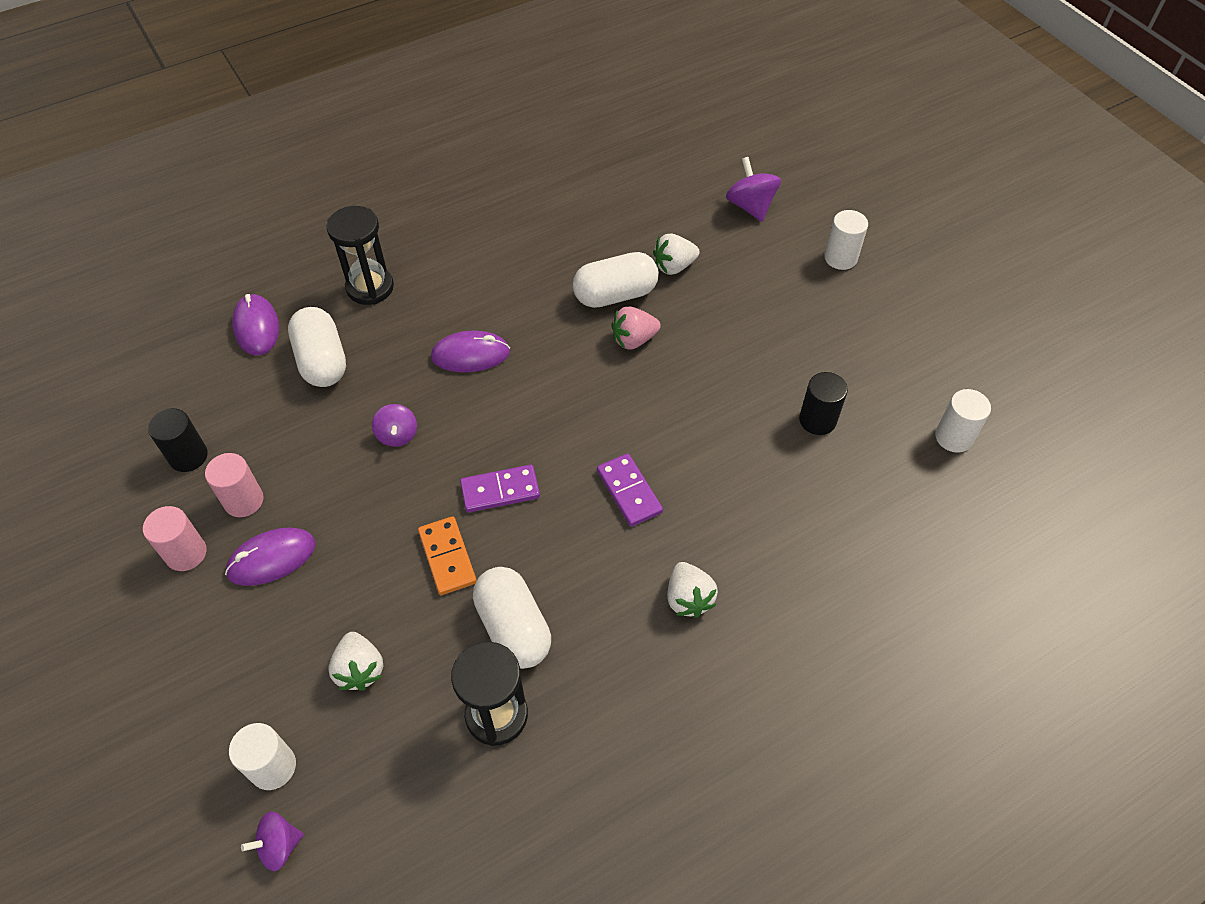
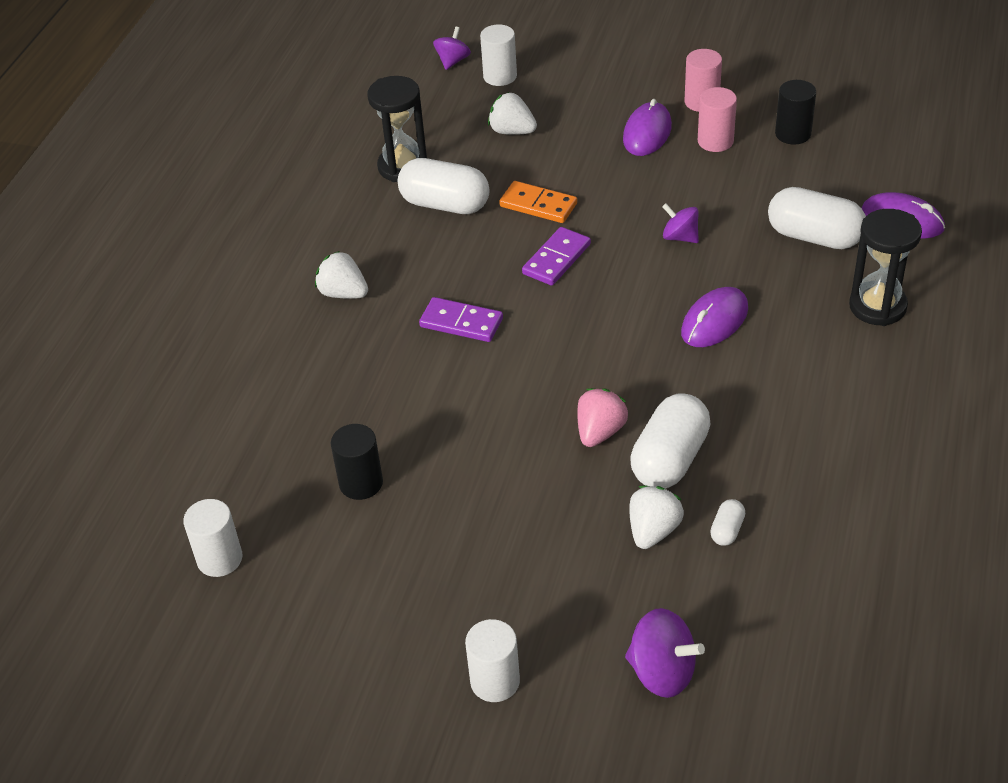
camera: 140 degrees right, 10 degrees down
(635, 239) = (727, 530): none -> white capsule

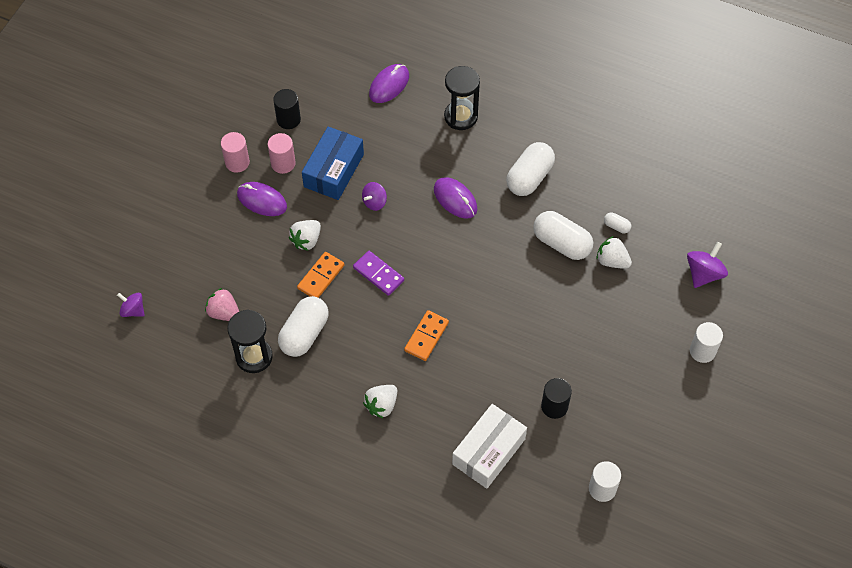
camera: 85 degrees left, 15 degrees up
(278, 415) = (488, 451): none -> white box
(461, 322) = (426, 336): purple domino -> orange domino
(500, 76) = (164, 281): white cylinder -> none
(512, 131) = (234, 282): white strawberry -> white strawberry (306, 240)
(600, 432) = (535, 274): pink strawberry -> pink strawberry (224, 312)
(721, 189) = (333, 170): none -> blue box
(814, 237) = (392, 132): white capsule -> white capsule (529, 177)

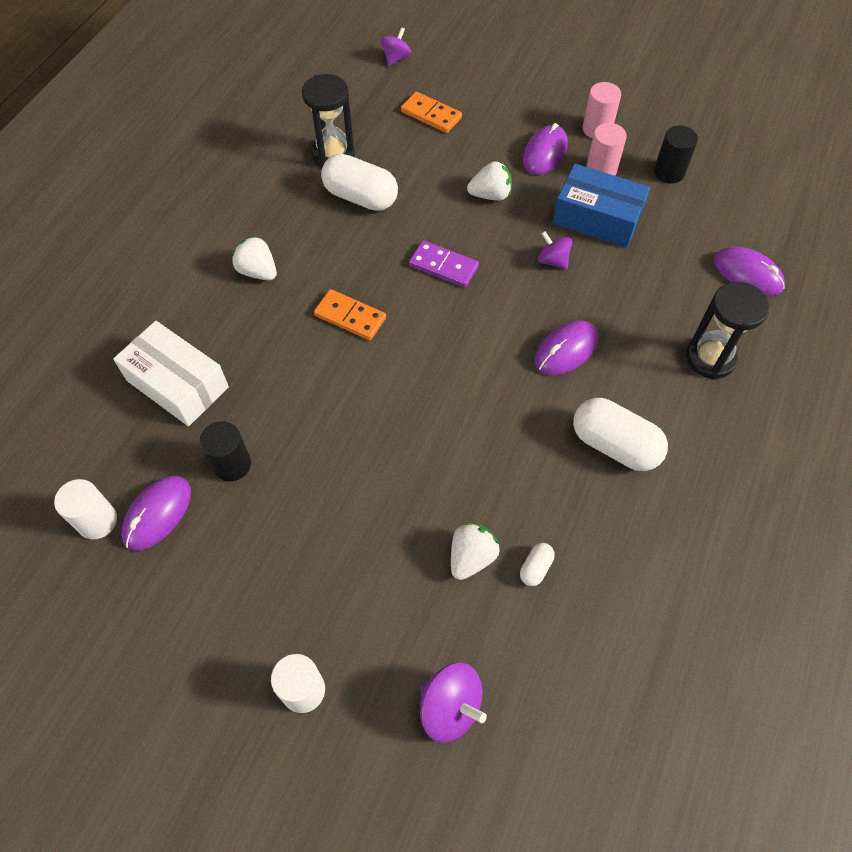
camera: 90 degrees right, 0 degrees up
(224, 312) = (391, 127): pink strawberry -> none
(306, 240) = (490, 195): white strawberry -> white strawberry turned 135 degrees clockwise
(321, 277) = (439, 210): orange domino -> orange domino (431, 115)
(378, 274) = (443, 266): purple domino -> purple domino turned 75 degrees clockwise
(561, 243) = (500, 485): white capsule -> none
(594, 450) = (157, 514): none -> purple mouse

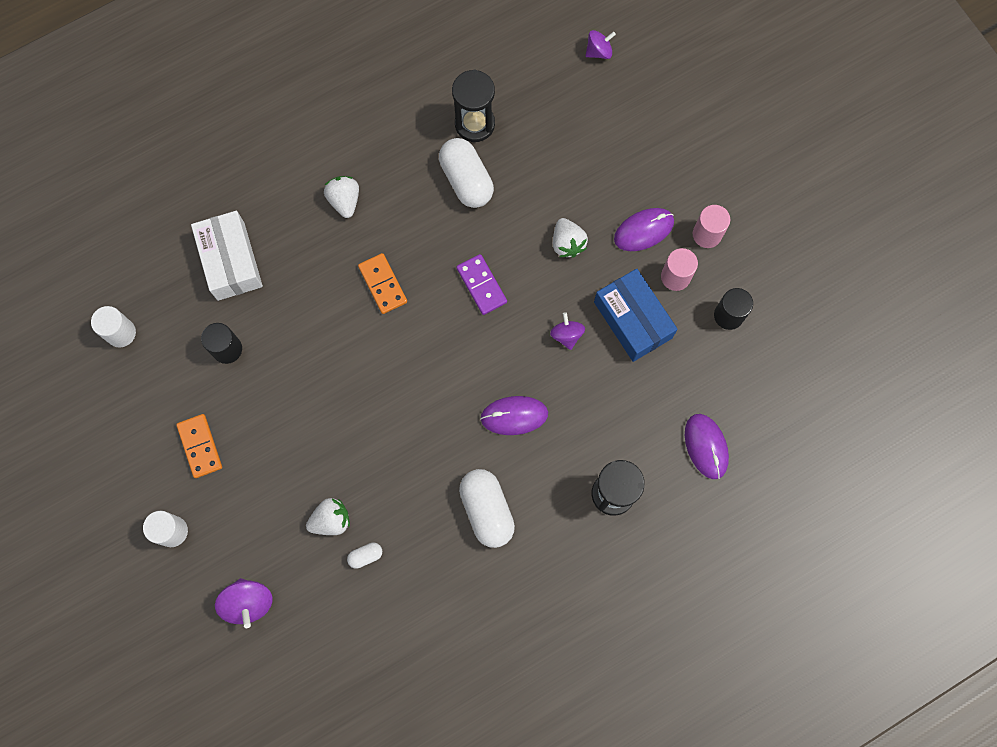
camera: 35 degrees right, 15 degrees up
(157, 514) = (160, 353): purple mouse -> none
(431, 115) = (582, 132): orange domino -> orange domino (200, 446)
(490, 195) = (567, 243): white strawberry -> white strawberry turned 45 degrees clockwise

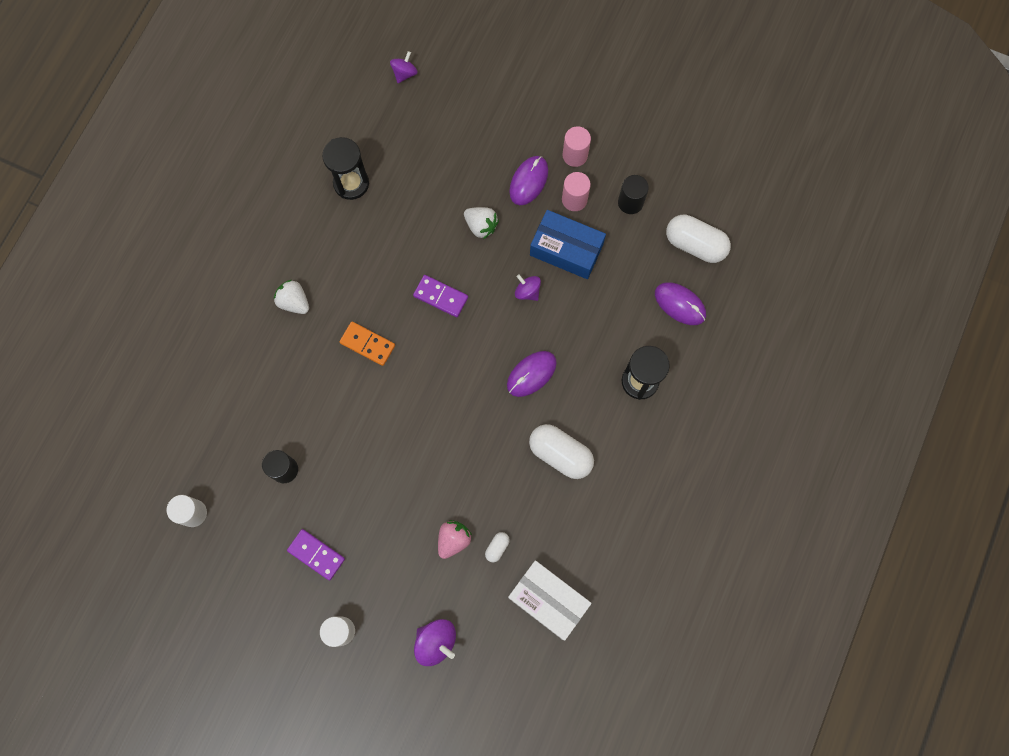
camera: 35 degrees left, 0 degrees up
(200, 446) = (316, 554): orange domino -> purple domino
(231, 261) = (240, 403): white box -> white box (548, 600)
(331, 520) = (453, 539): white strawberry -> pink strawberry
(466, 180) = (374, 228): white capsule -> white capsule (695, 244)

